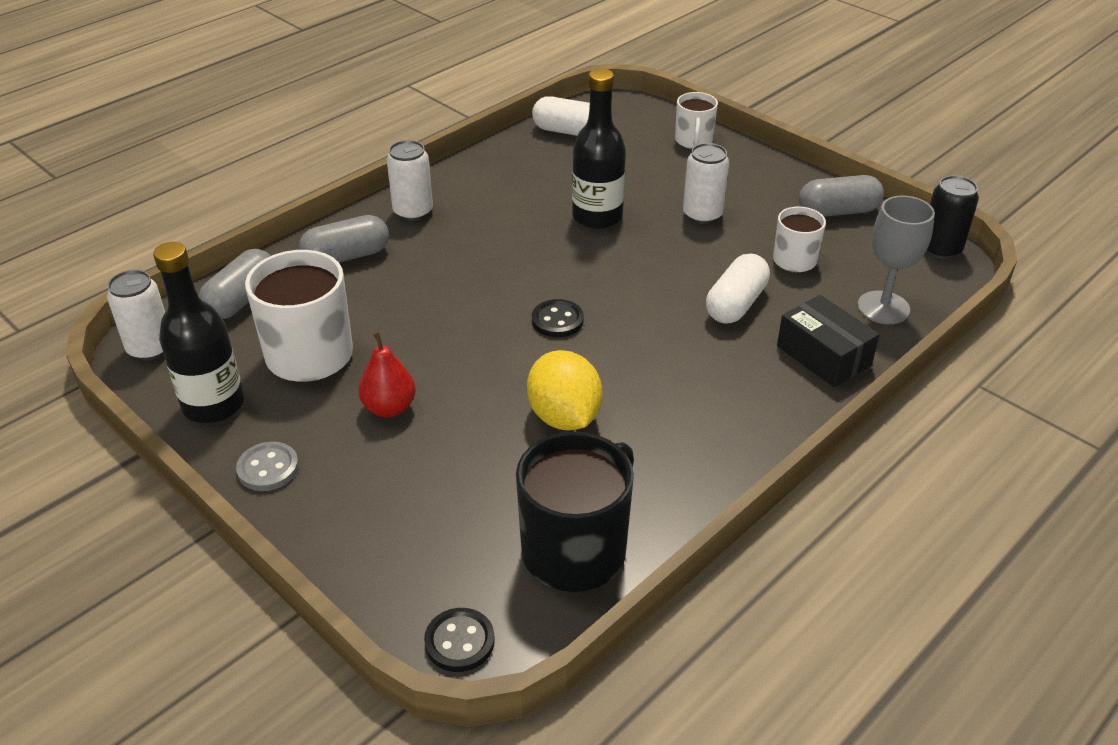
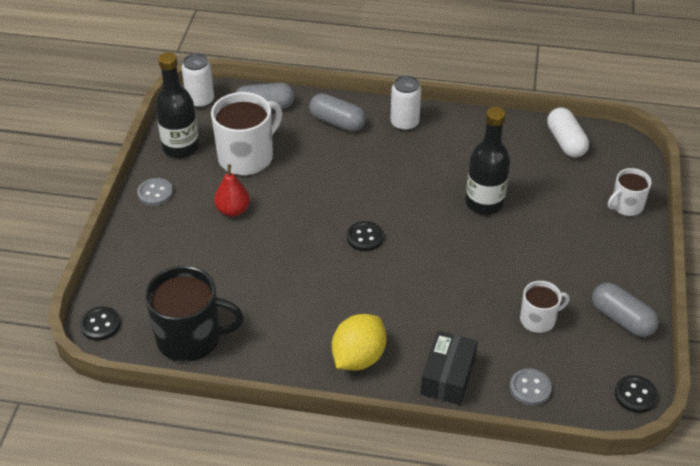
camera: 55 degrees right, 5 degrees up
(564, 417) = (285, 282): yellow lemon -> yellow lemon (358, 357)
(702, 215) = (540, 251): white can -> none
(736, 304) = (459, 311): white capsule -> none
(883, 308) = (530, 388): grey goblet -> grey button
(940, 249) = (635, 395): black can -> black button

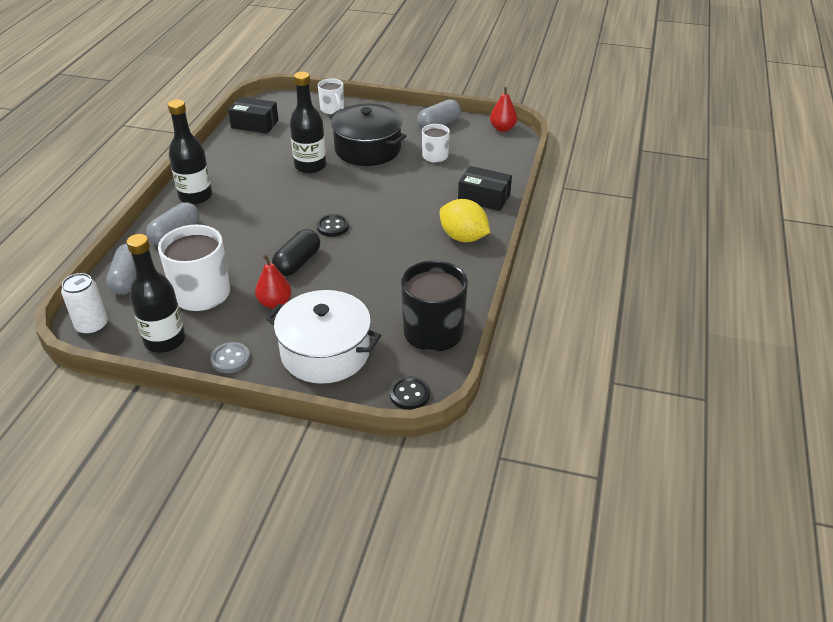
camera: 85 degrees left, 5 degrees down
(161, 256) = (325, 352): none -> white pot
(298, 218) = (297, 263): none -> black capsule
(404, 123) = (195, 196): white can -> black bottle
(530, 388) = (495, 165): grey button -> none
(536, 250) = (367, 149): none -> black pot
(565, 142) = (255, 124): white capsule -> black box
(635, 395) = (502, 128): black button -> red pear

